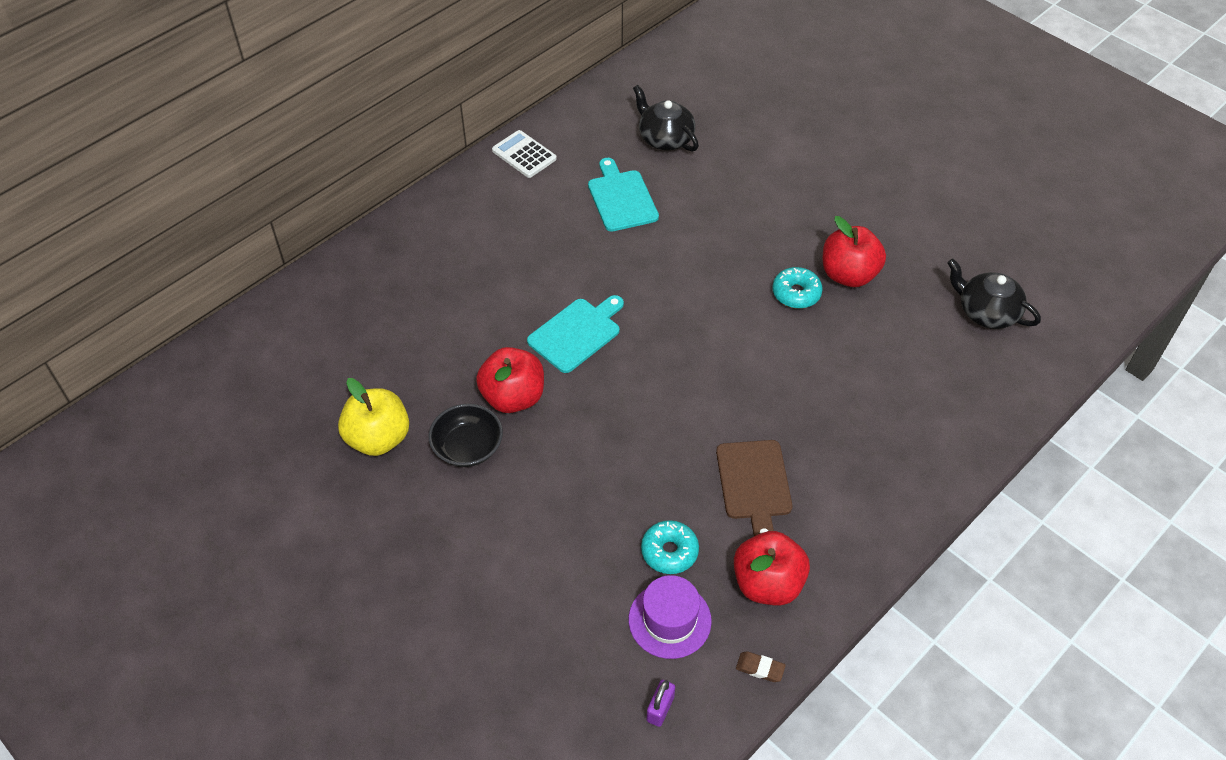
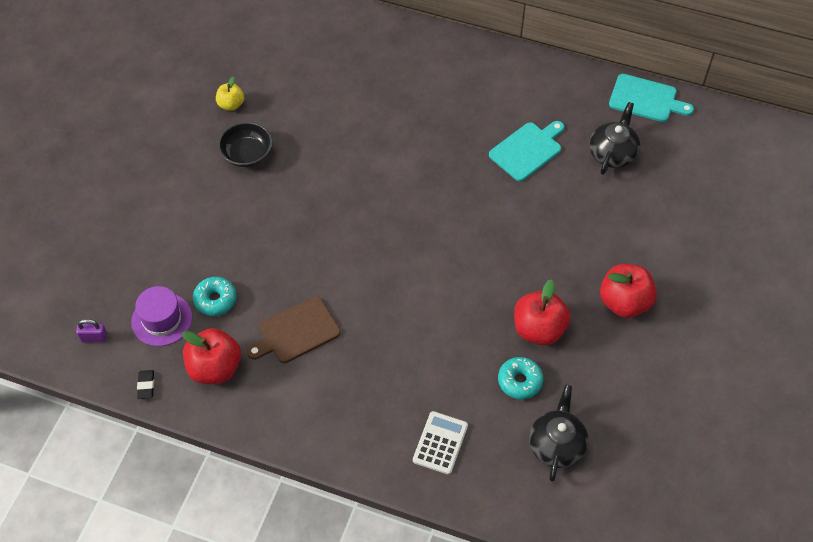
camera: 65 degrees right, 5 degrees up
(378, 438) = (231, 105): yellow apple -> yellow apple, size x0.57
(513, 397) = (301, 161): red apple -> red apple (624, 302)
(524, 155) = (534, 73): white calculator -> white calculator (440, 443)
(577, 333) = (377, 175): turquoise cutting board -> turquoise cutting board (646, 99)
(760, 668) = (146, 385): brown eraser -> black eraser
(796, 293) = (496, 299): turquoise donut -> turquoise donut (520, 381)

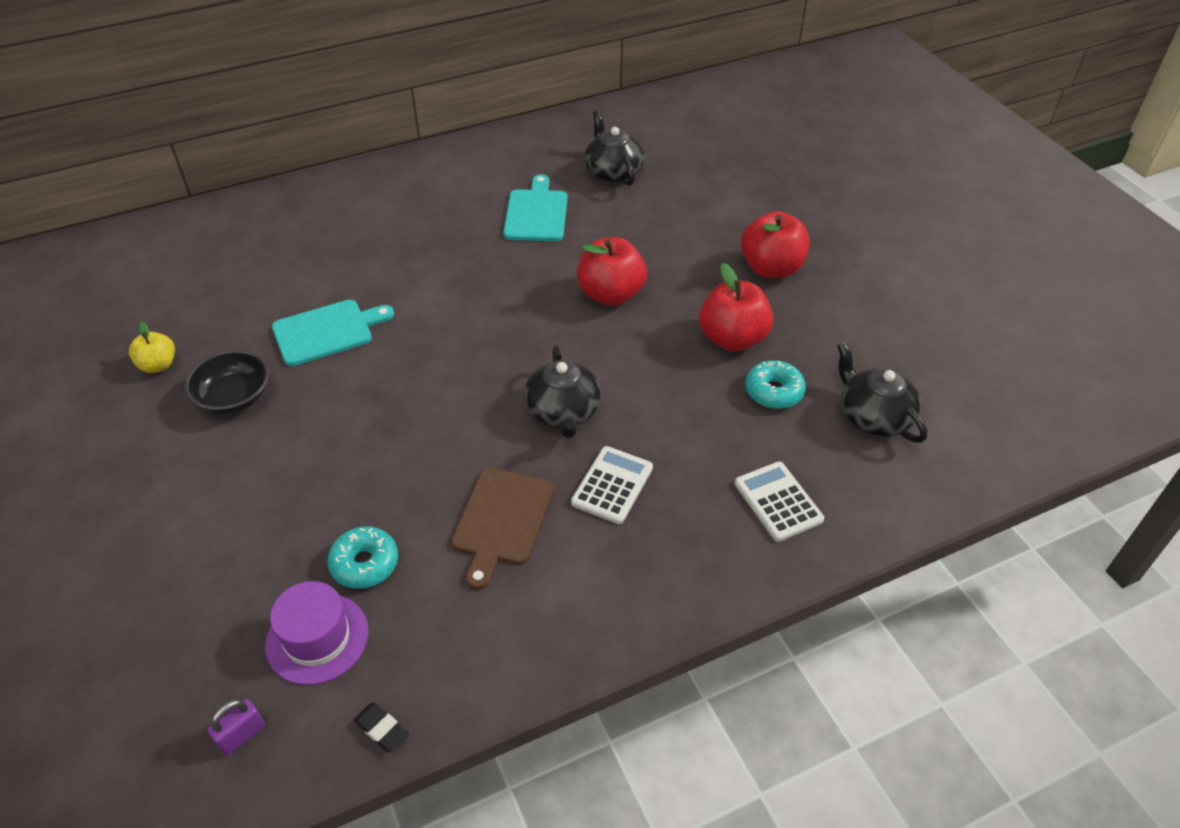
camera: 45 degrees left, 10 degrees down
(215, 368) = (450, 634): red apple -> red apple (611, 294)
(369, 359) = (612, 485): none -> white calculator
(393, 296) = (563, 412): none -> black teapot
(646, 99) = (589, 121): turquoise cutting board -> turquoise cutting board (327, 332)

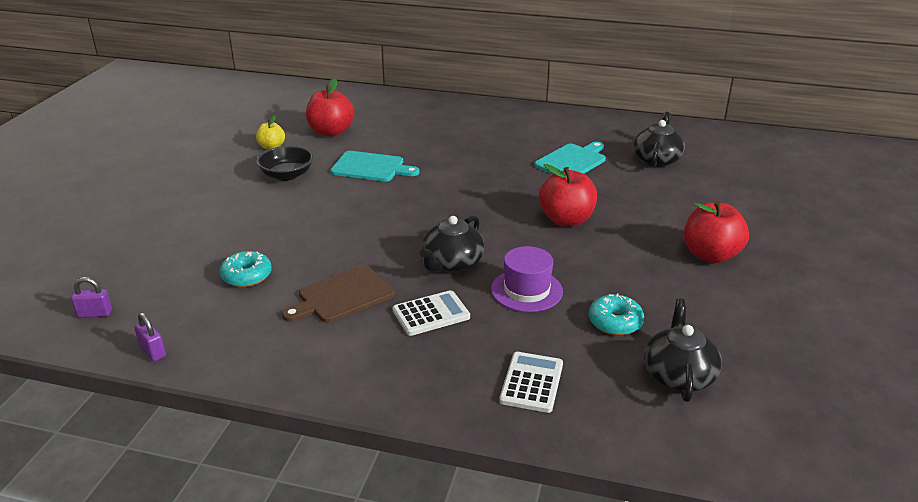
camera: 40 degrees right, 15 degrees down
(317, 638) = (181, 294): purple hat -> purple hat (526, 290)
(382, 729) = (153, 351): black eraser -> purple padlock
(732, 339) = (623, 280): red apple -> red apple (331, 132)

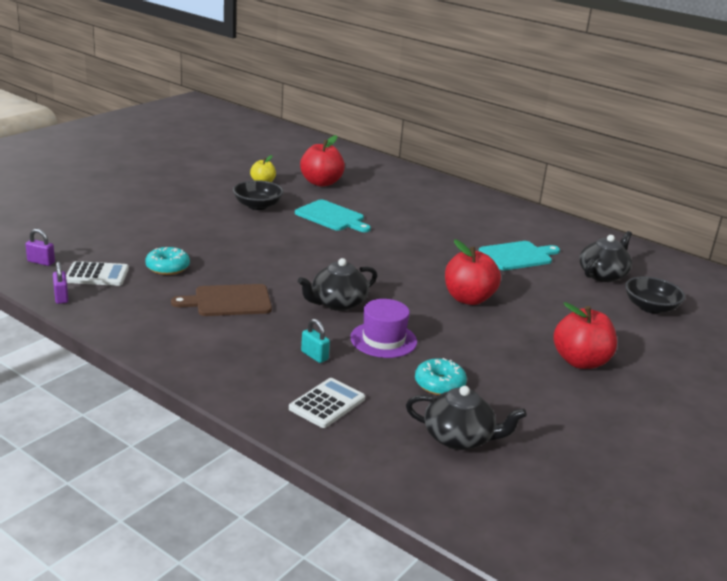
camera: 20 degrees right, 5 degrees down
(431, 314) = (288, 333): white calculator -> white calculator (97, 275)
(476, 331) = (314, 356): none -> turquoise padlock
(678, 375) = (459, 438): black teapot -> black teapot turned 75 degrees clockwise
(720, 181) = (650, 307): none -> black bowl

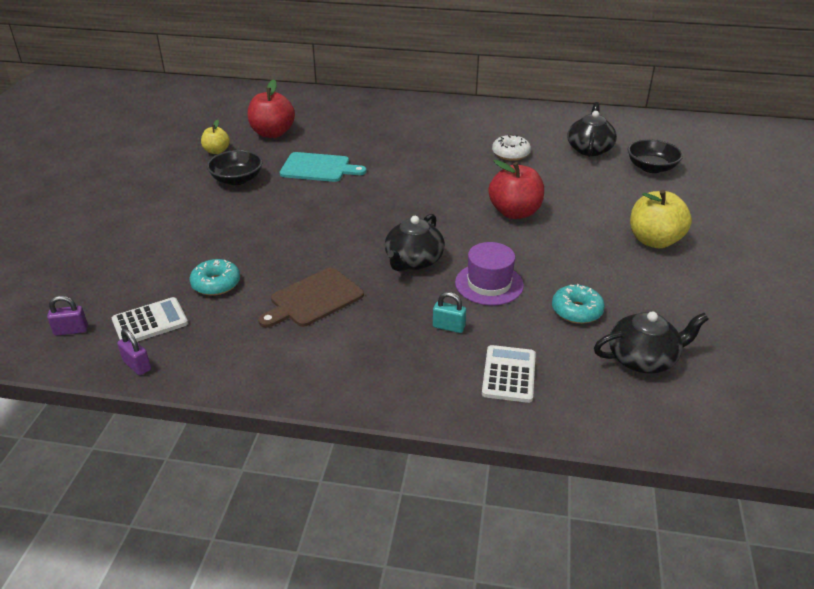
camera: 25 degrees left, 10 degrees up
(518, 256) = (510, 154): turquoise cutting board -> white donut
(580, 361) = (654, 240): red apple -> yellow apple

